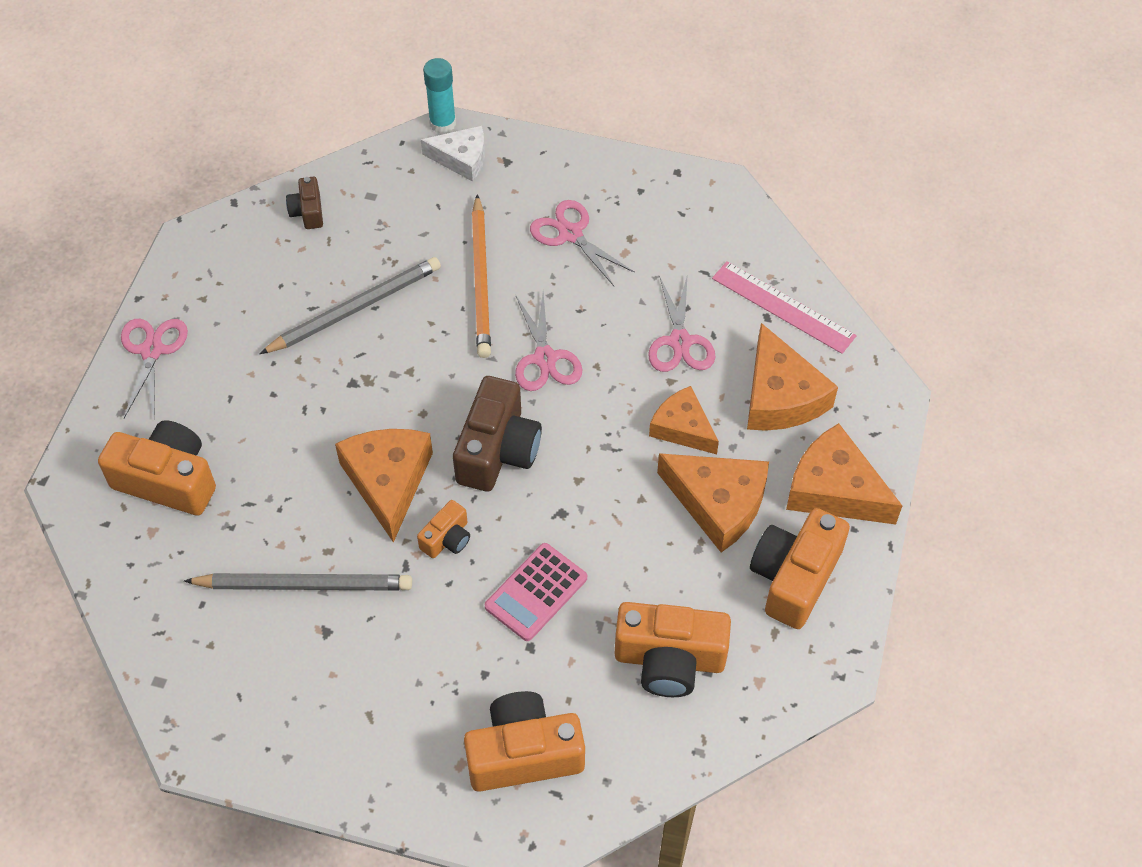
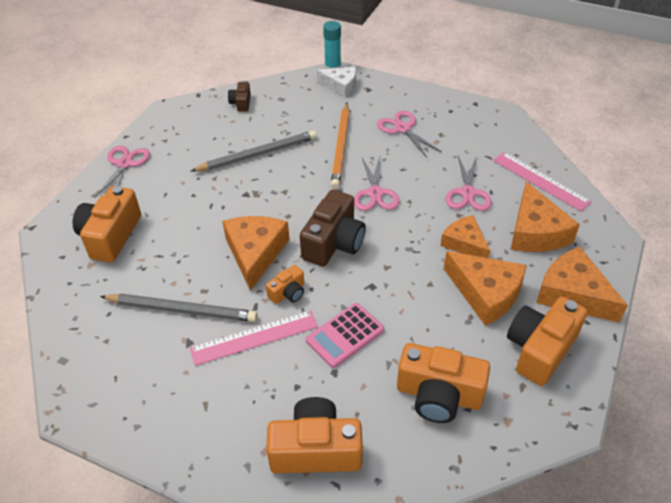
camera: 10 degrees right, 10 degrees down
(168, 480) = (110, 236): orange camera -> orange camera turned 105 degrees counterclockwise
(414, 612) = (254, 337): none -> pink ruler

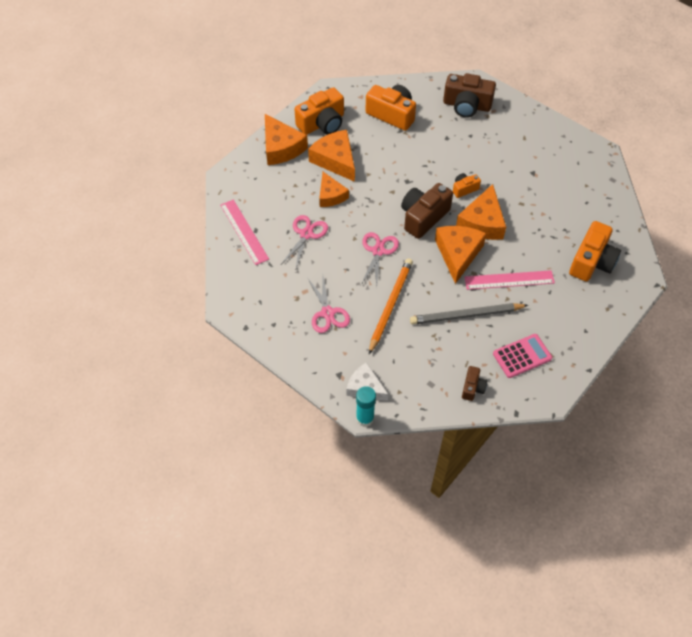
camera: 165 degrees left, 10 degrees up
(125, 164) = (587, 334): pink scissors -> none
(182, 310) = (537, 193): grey pencil -> none
(254, 337) = (491, 166): pink ruler -> pink ruler (509, 280)
(316, 449) = (466, 105): orange camera -> brown camera
(345, 335) = (434, 155): pink calculator -> pink calculator (522, 356)
(535, 232) = (276, 192): orange cheese -> orange cheese (458, 254)

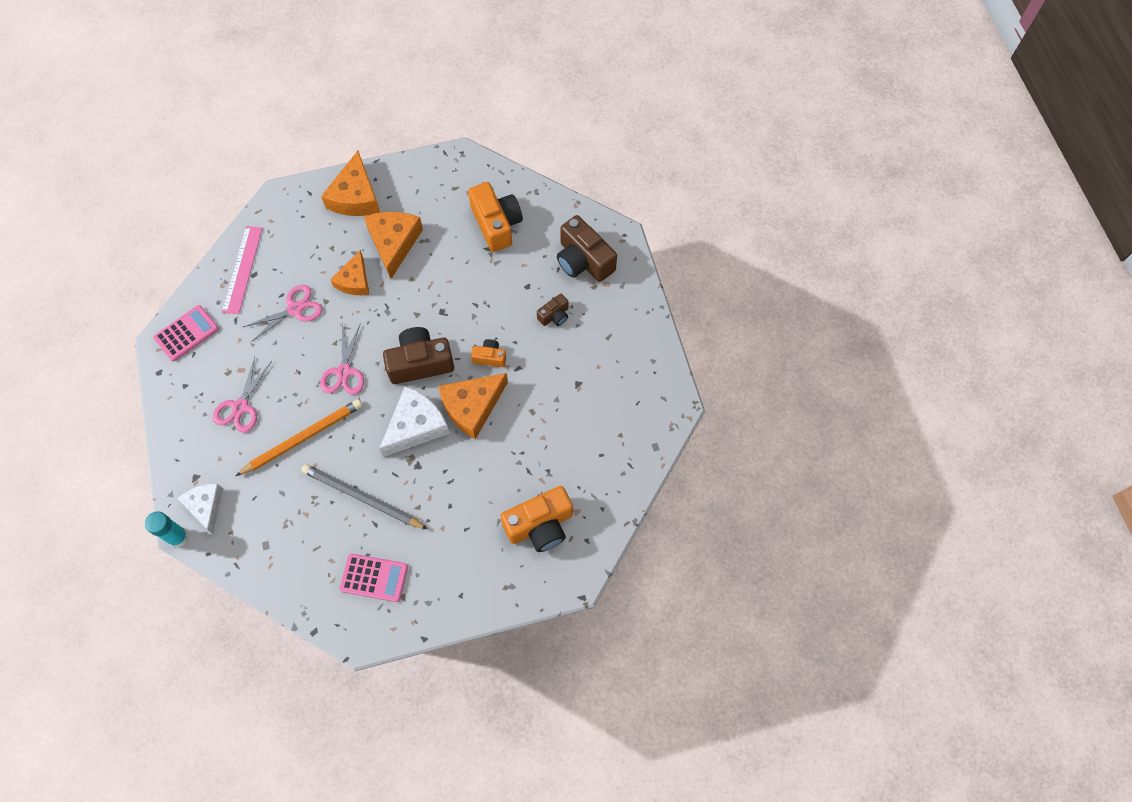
camera: 35 degrees right, 10 degrees up
(242, 292) = (186, 333): none -> pink calculator
(322, 123) = (419, 192): orange camera -> none
(378, 251) = (344, 372): pink scissors -> pink scissors turned 135 degrees clockwise
(458, 254) = (416, 426): orange cheese -> white cheese
(472, 388) = (298, 576): brown camera -> brown camera (554, 315)
(509, 280) = (438, 488): pink ruler -> none

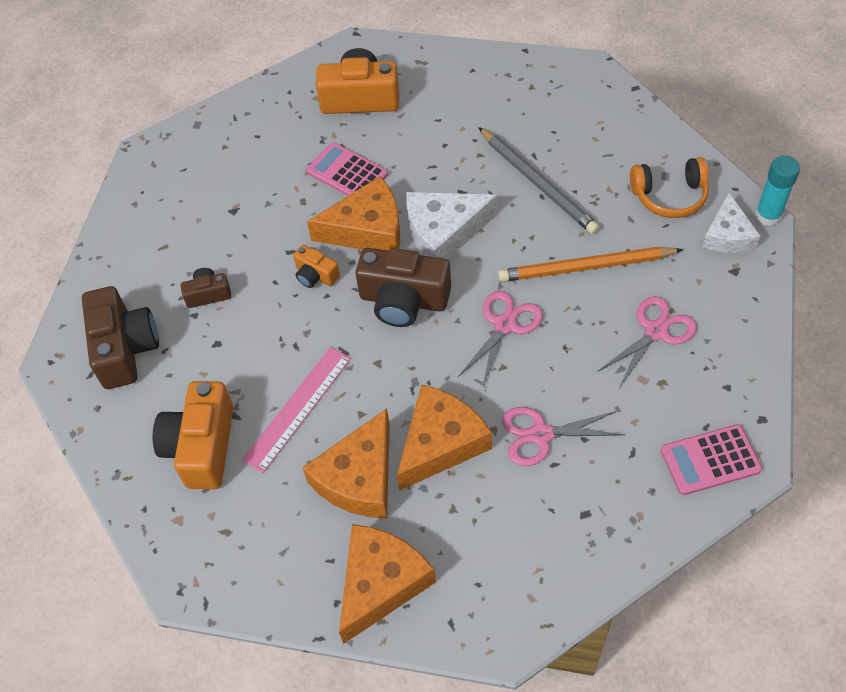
camera: 150 degrees left, 10 degrees down
(242, 269) = (601, 529): pink ruler -> pink ruler (298, 408)
(257, 526) = (669, 196): none -> orange headphones
(354, 281) = (440, 443): orange cheese -> orange cheese, size x1.51
(374, 577) = (554, 110): pink calculator -> pink calculator (347, 173)

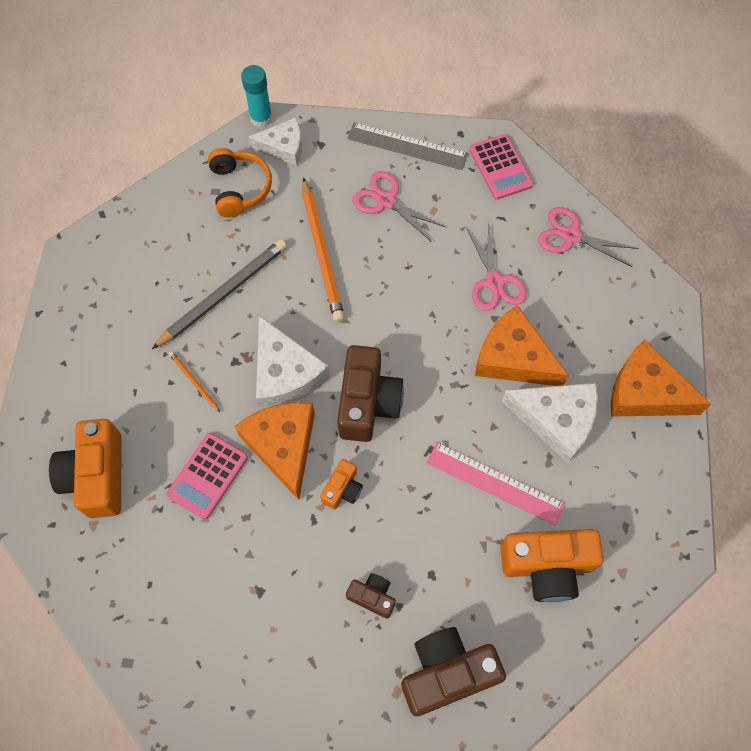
camera: 100 degrees left, 10 degrees up
(208, 294) = (372, 596): brown camera -> brown camera turned 135 degrees clockwise
(359, 478) = (556, 420): orange cheese -> white cheese
(443, 162) = (194, 381): none -> orange pencil
(505, 325) = (389, 314): pink scissors -> pink scissors (571, 236)
(737, 358) = (407, 146): none -> grey ruler

